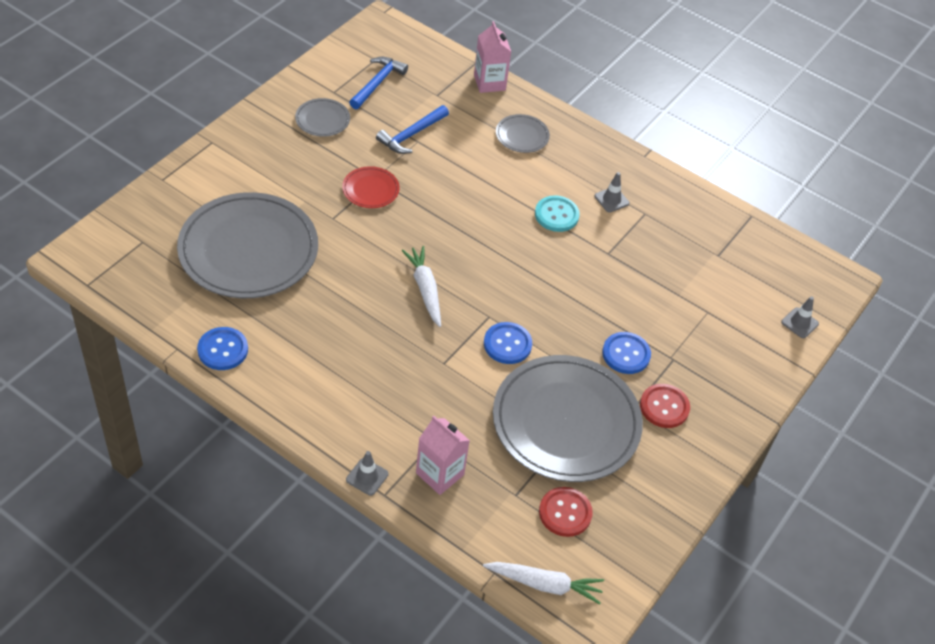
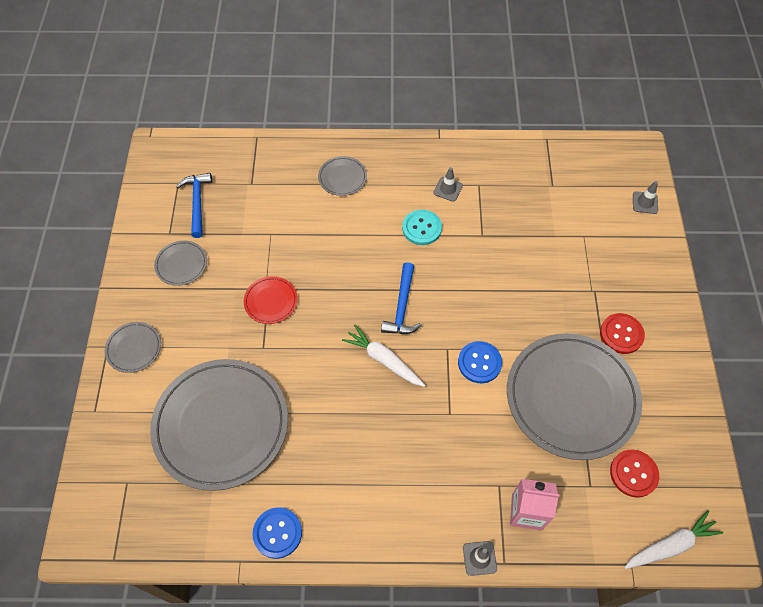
camera: 30 degrees left, 10 degrees up
(230, 155) = (134, 348): none -> grey plate
(411, 135) = (261, 231): blue hammer -> blue hammer (402, 307)
(489, 82) = (281, 147): pink carton -> none
(626, 354) = (562, 310): blue button -> none

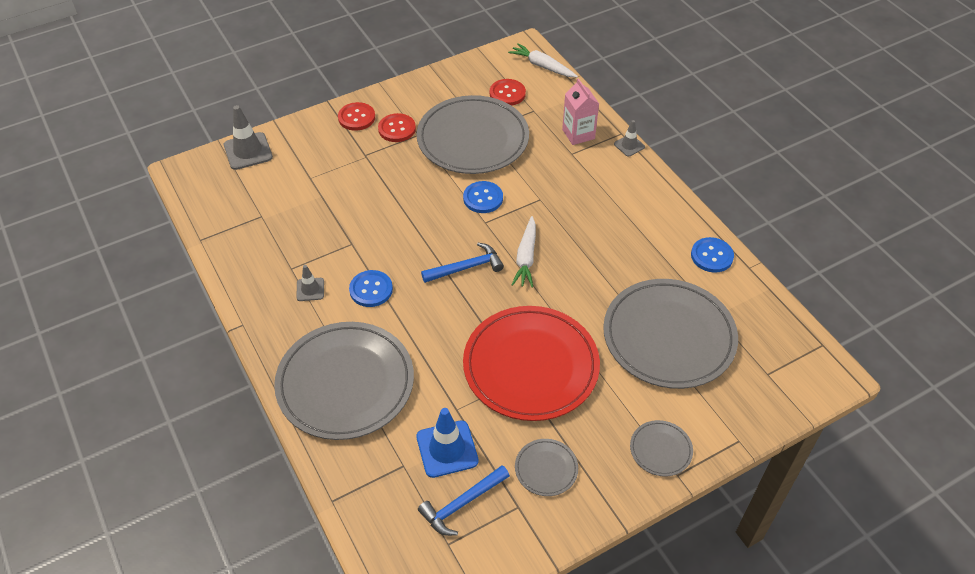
camera: 120 degrees left, 10 degrees down
(243, 213) = (447, 449): none -> blue traffic cone
(271, 301) = (531, 366): red plate -> red plate, size x2.31
(342, 177) = (345, 383): grey plate -> grey plate, size x2.31
(422, 228) = (371, 289): turquoise button -> blue button
(645, 203) = (248, 151): grey traffic cone -> grey traffic cone, size x1.76
(656, 306) = (356, 117): none -> red button

